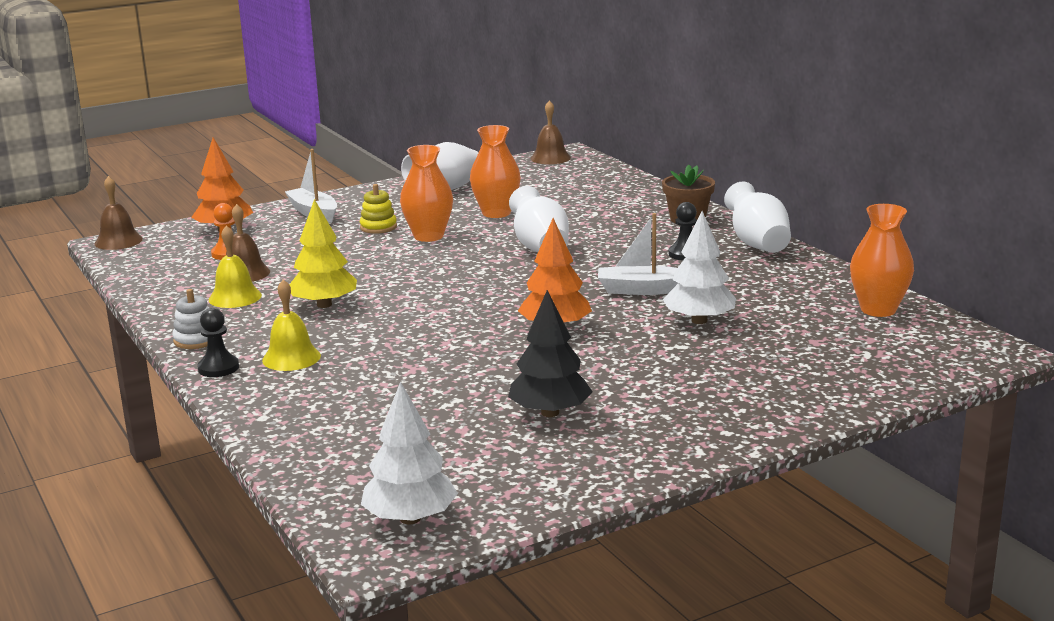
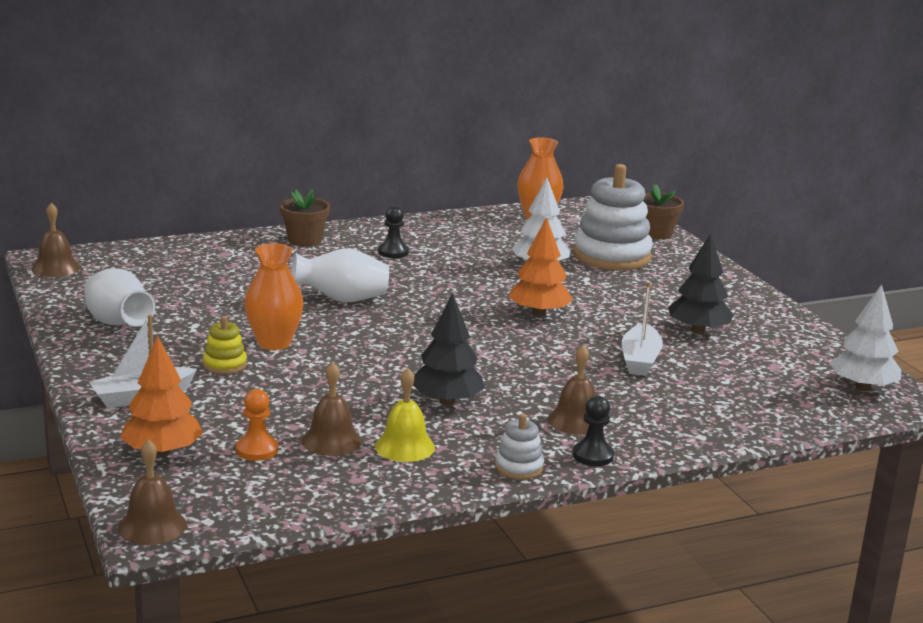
camera: 85 degrees left, 0 degrees up
(291, 358) = (576, 421): yellow bell -> brown bell
(324, 304) = (447, 401): yellow tree -> black tree
(496, 213) = (224, 308): orange vase -> none
(643, 290) = (468, 276): white boat -> white boat (640, 360)
(757, 244) = (384, 228): white vase -> none
(772, 356) = (612, 256): none -> white stacking toy
(892, 381) = (656, 234): none -> brown flower pot

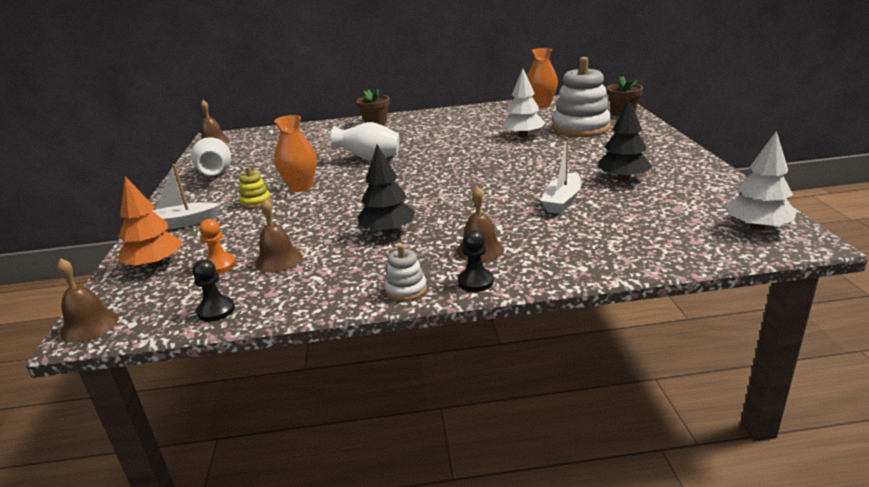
camera: 20 degrees right, 5 degrees up
(393, 252) = (427, 129): black pawn -> black pawn (216, 311)
(405, 446) = (328, 267): yellow bell -> none
(539, 313) = (502, 167): orange tree -> none

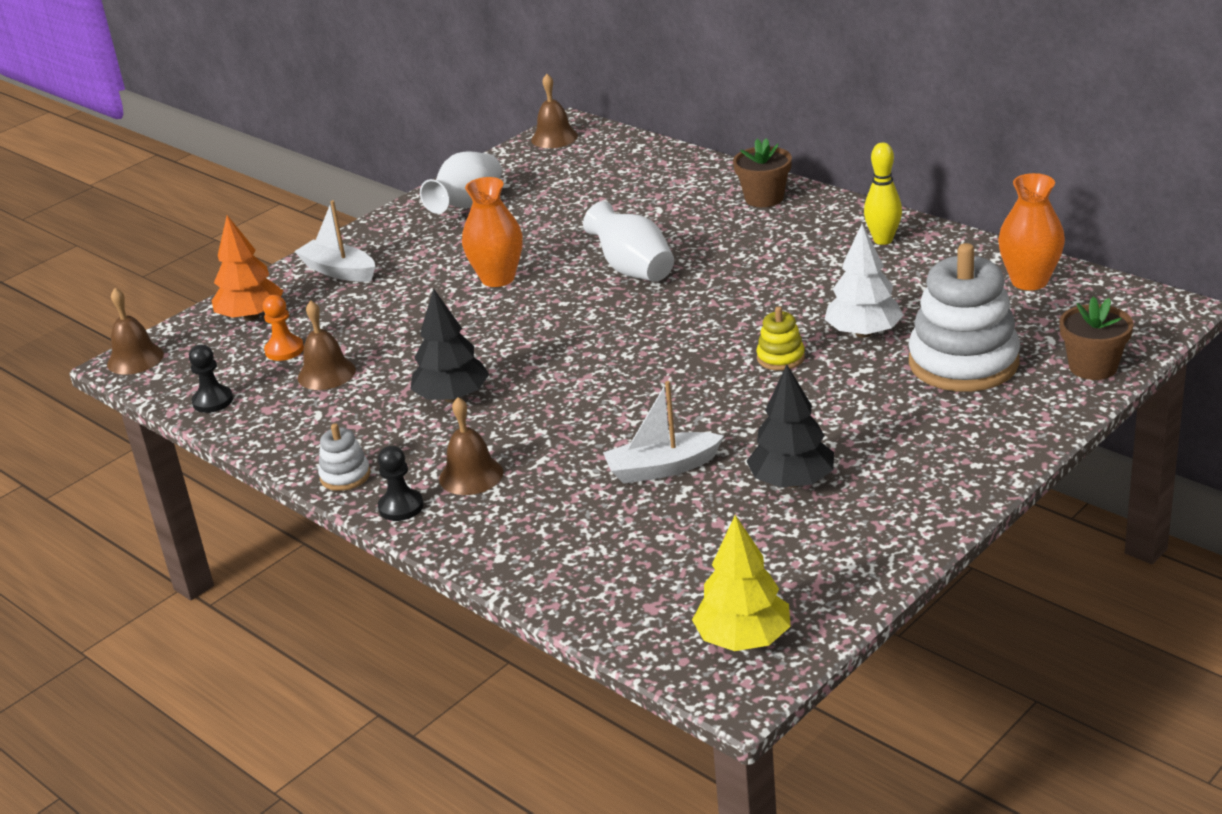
camera: 50 degrees right, 5 degrees up
(255, 202) = (431, 277): yellow stacking toy -> yellow stacking toy (780, 358)
(458, 115) = (883, 240): none -> yellow bowling pin
(757, 227) = (743, 639): white tree -> yellow tree

